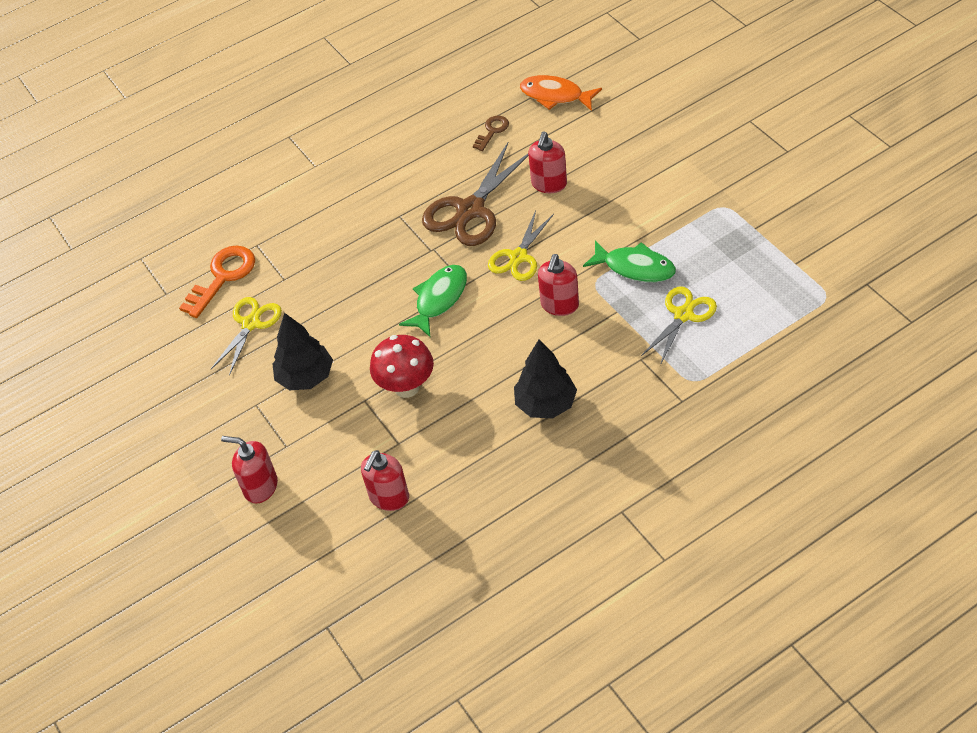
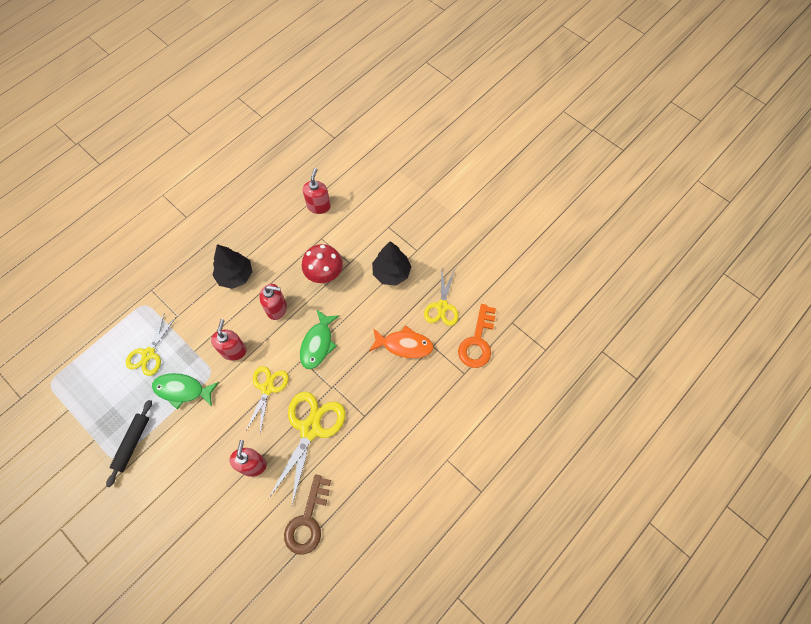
camera: 160 degrees right, 15 degrees up
(260, 487) = (394, 201): red soap dispenser -> red soap dispenser (277, 308)
(470, 210) = (310, 429): brown scissors -> yellow scissors
(492, 131) = (307, 521): brown key -> brown key, size x1.78
(555, 96) = (258, 574): orange fish -> orange fish (404, 345)
(703, 219) = (132, 443): none -> black rolling pin

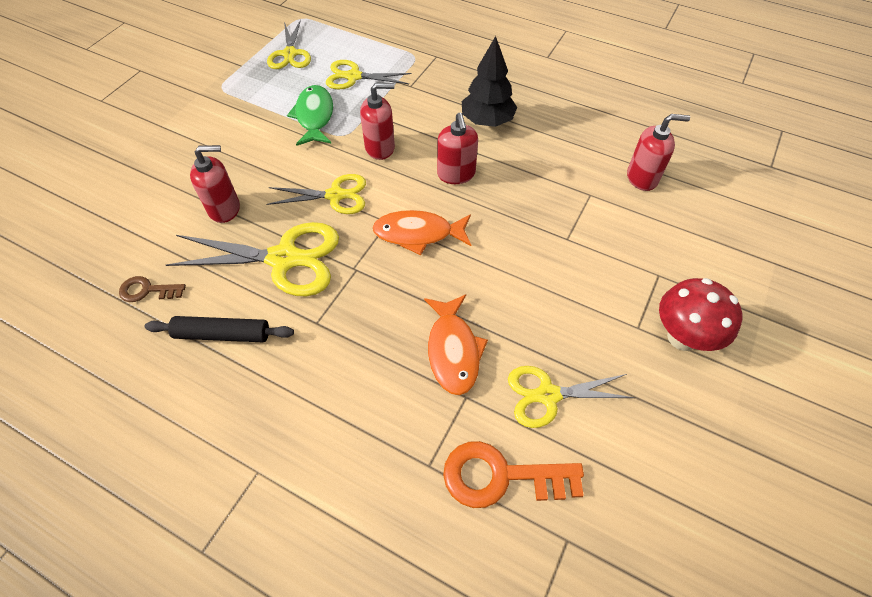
camera: 75 degrees right, 10 degrees down
(97, 398) = (290, 54): none -> yellow scissors
(132, 443) = (240, 94): black rolling pin -> black rolling pin (222, 334)
(307, 521) = (147, 290): brown key -> brown key, size x0.56
(318, 344) = (418, 234): green fish -> orange fish
(325, 275) = (532, 214): red mushroom -> red mushroom (682, 337)
(391, 273) = (577, 300): black tree -> none

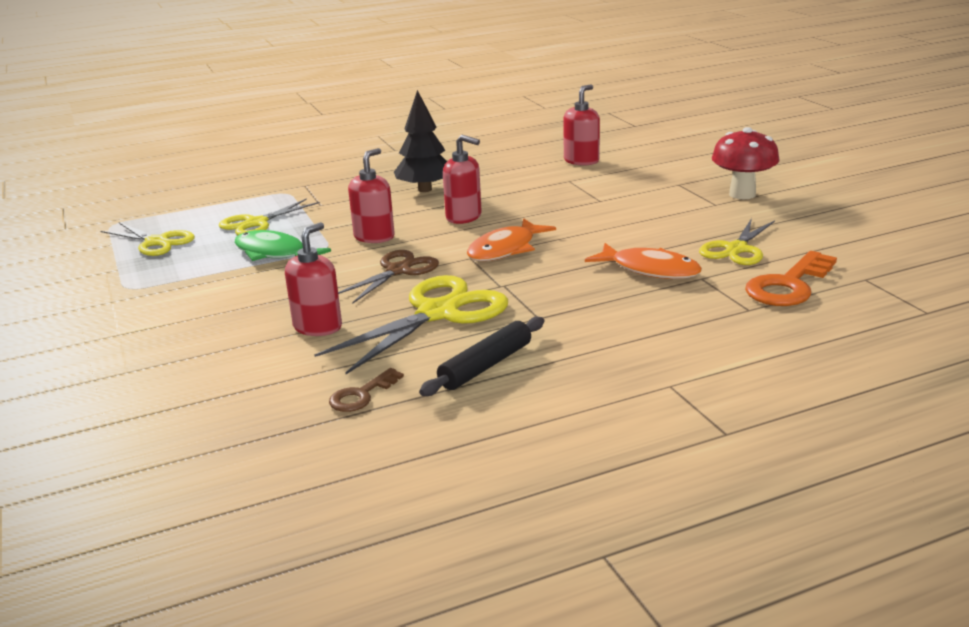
camera: 50 degrees left, 30 degrees down
(335, 195) = (398, 270): yellow scissors -> brown scissors

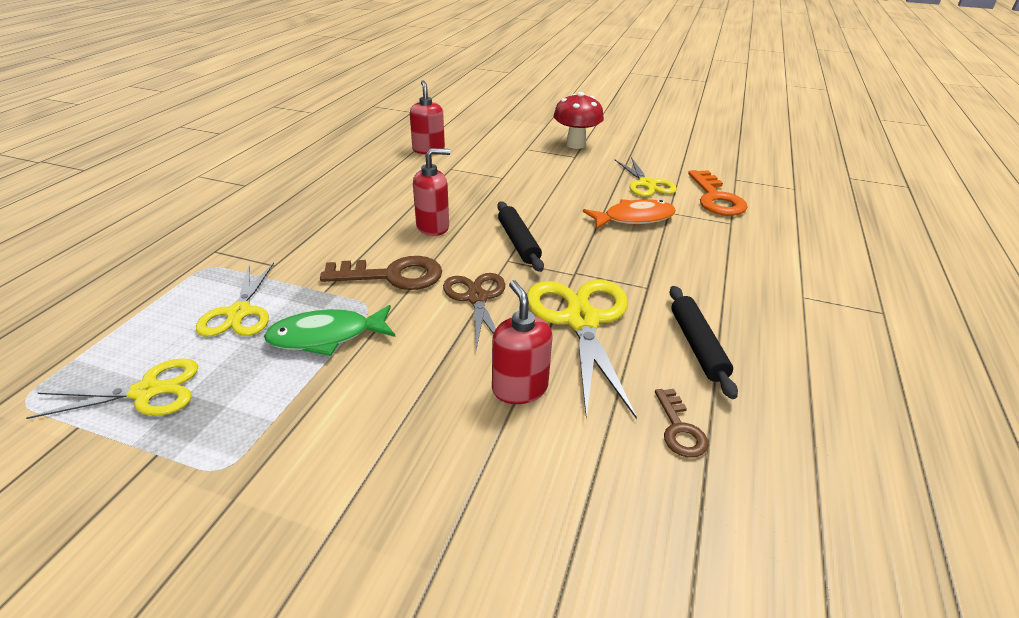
camera: 50 degrees left, 10 degrees up
(374, 237) = (393, 276): red soap dispenser -> brown key
(425, 189) = (350, 214): black tree -> none
(505, 249) = (518, 242): orange fish -> black rolling pin

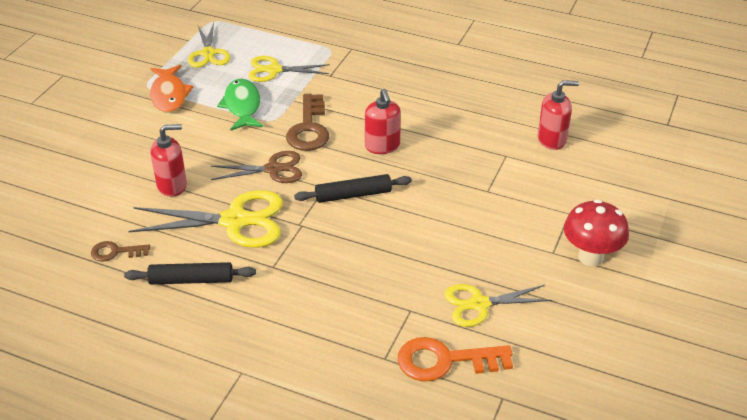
camera: 95 degrees right, 5 degrees up
(634, 218) = (395, 279): orange fish -> orange fish (169, 95)

